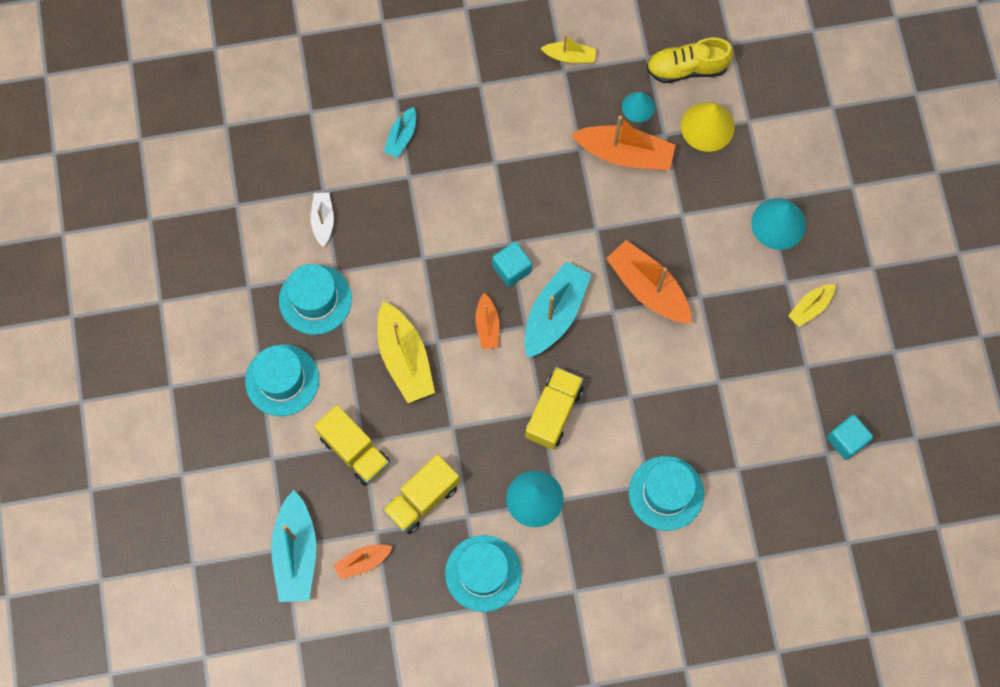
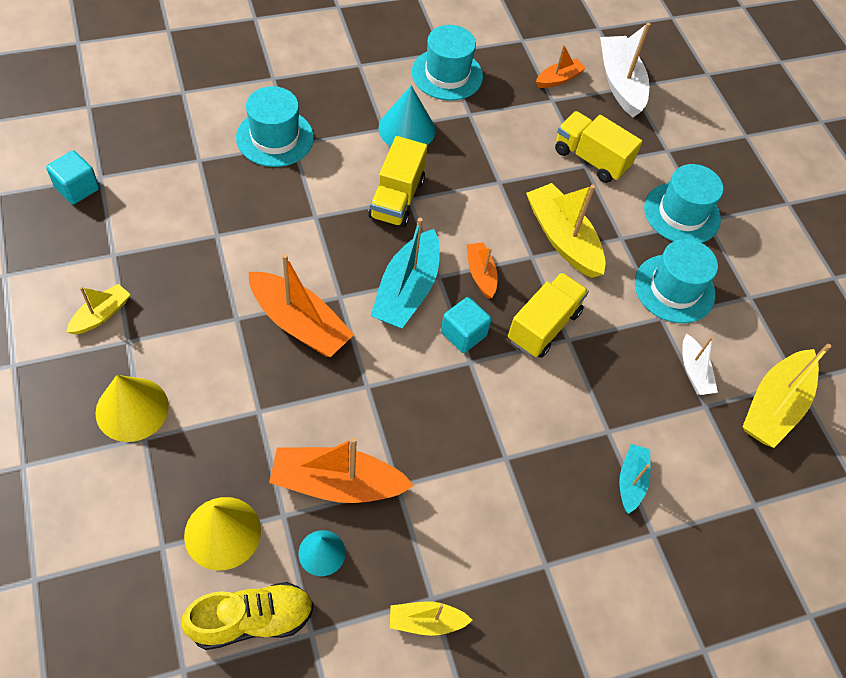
camera: 165 degrees right, 15 degrees down
(265, 186) = (774, 406): none -> yellow boat
(296, 553) = (620, 83): turquoise boat -> white boat
(422, 499) = (516, 125): yellow truck -> yellow truck (543, 326)
(778, 223) = (132, 409): turquoise cone -> yellow cone

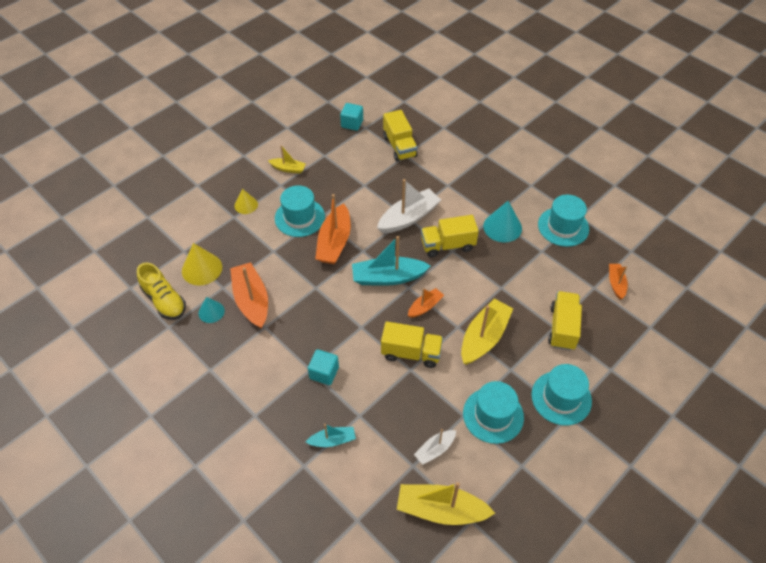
camera: 70 degrees right, 5 degrees down
(132, 409) = (246, 205): yellow cone -> yellow cone, size x0.62
(176, 157) = (399, 146): none -> yellow truck
(275, 138) = (445, 176): turquoise hat -> turquoise hat (299, 217)
(426, 621) = (196, 372): yellow boat -> none
(463, 334) = (377, 316): turquoise cube -> turquoise cube (324, 373)
(558, 79) = (616, 283): orange boat -> orange boat turned 120 degrees counterclockwise
(620, 83) = (646, 319): white boat -> white boat (408, 218)

